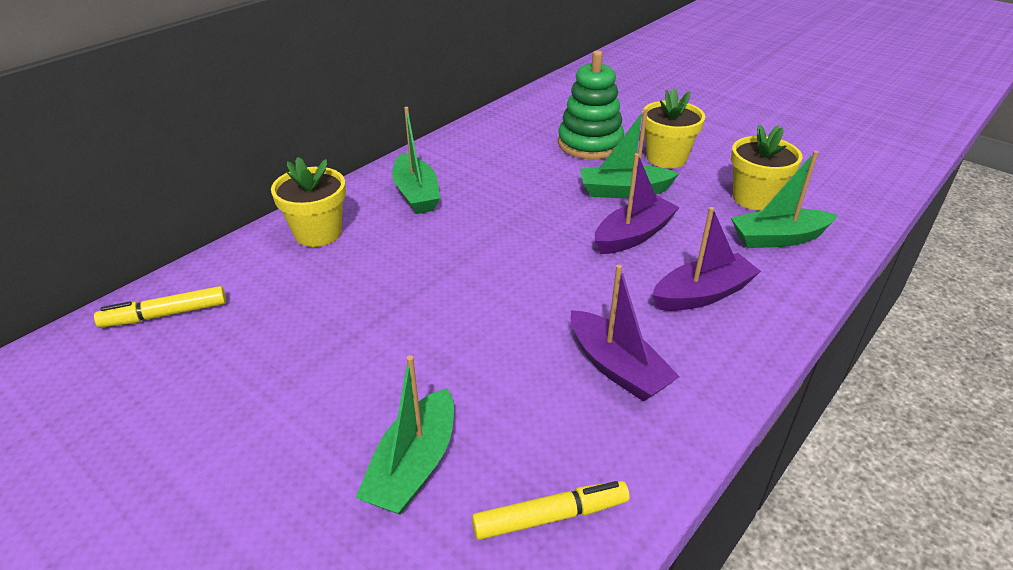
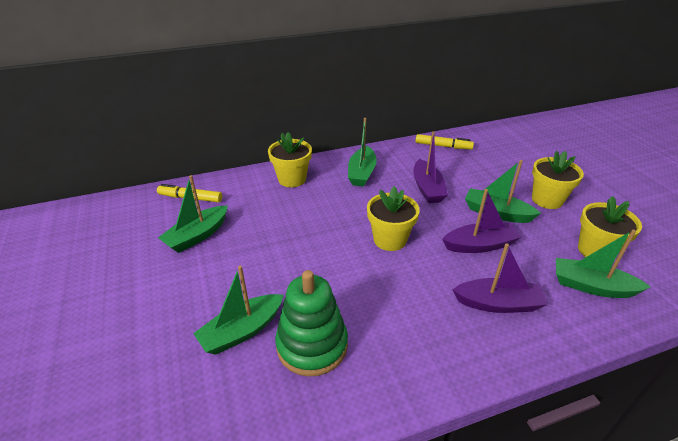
camera: 30 degrees right, 0 degrees up
(227, 366) = (197, 236): none -> green boat
(522, 267) = (390, 239): none -> yellow flower pot
(550, 516) = (290, 398): yellow marker -> yellow marker (443, 146)
(590, 144) = (497, 173): green stacking toy -> green stacking toy (312, 345)
(617, 367) = (400, 327): purple boat -> purple boat (427, 188)

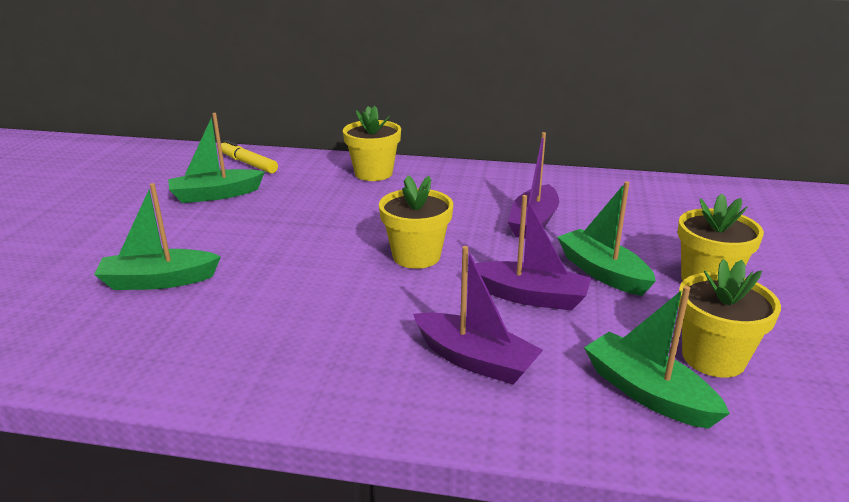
camera: 30 degrees right, 10 degrees down
(312, 345) = (208, 316): green stacking toy -> none
(361, 173) = (465, 187): green boat -> none
(443, 146) = (616, 186): yellow marker -> none

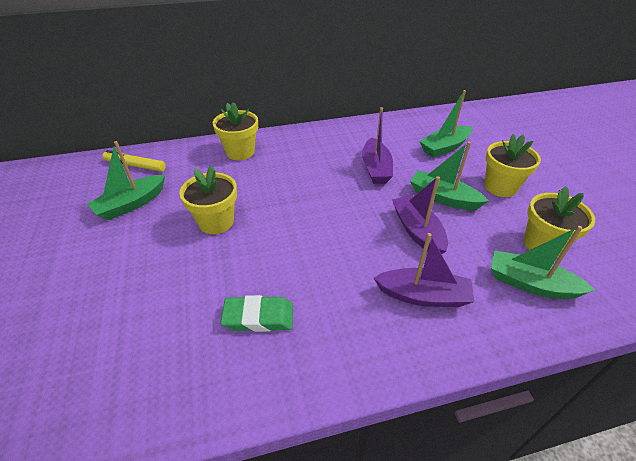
camera: 25 degrees left, 15 degrees up
(159, 281) = (148, 306): green boat -> green boat (444, 147)
(259, 321) = (258, 317): none -> green eraser
(416, 256) = (324, 219): yellow flower pot -> yellow flower pot (216, 222)
(530, 296) = (417, 231): purple boat -> purple boat turned 105 degrees counterclockwise

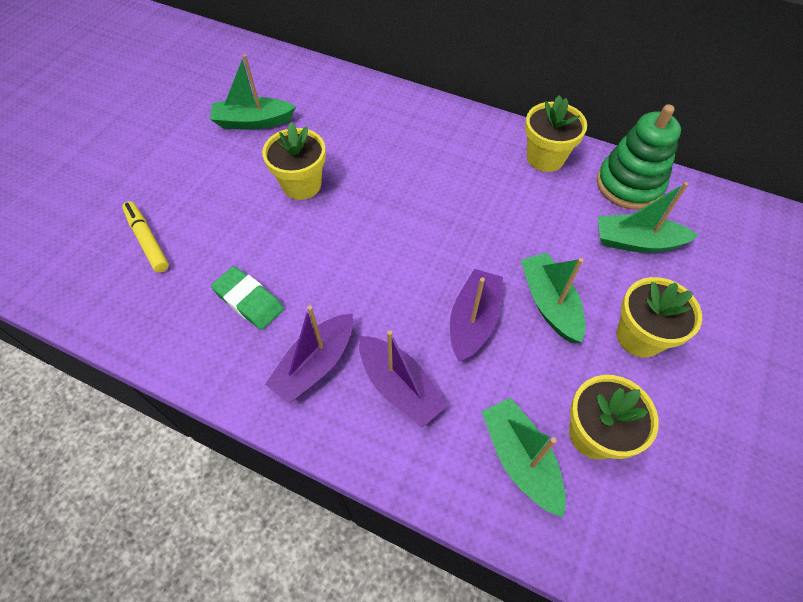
camera: 40 degrees right, 15 degrees up
(135, 166) = (291, 78): yellow marker -> yellow marker (147, 240)
(240, 152) = (397, 115): yellow flower pot -> yellow flower pot (545, 158)
(376, 168) = (516, 219): purple boat -> purple boat (315, 364)
(409, 125) = (629, 185): none -> green stacking toy

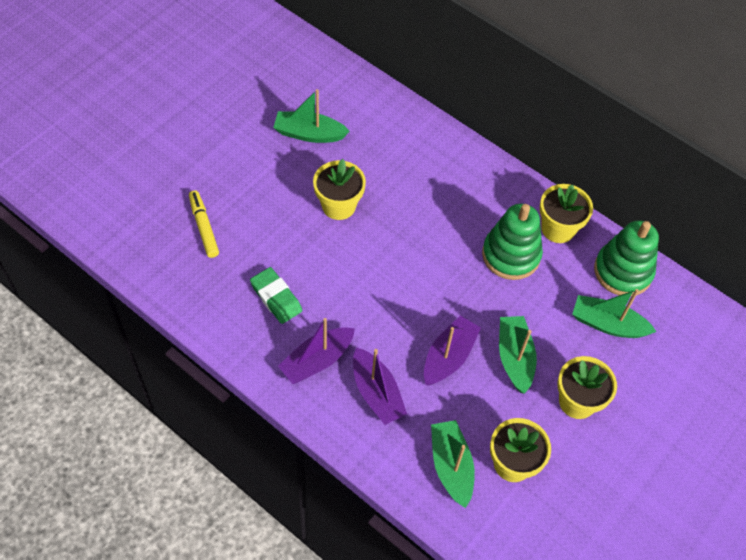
camera: 10 degrees right, 0 degrees up
(505, 194) = (511, 255): none -> green stacking toy

